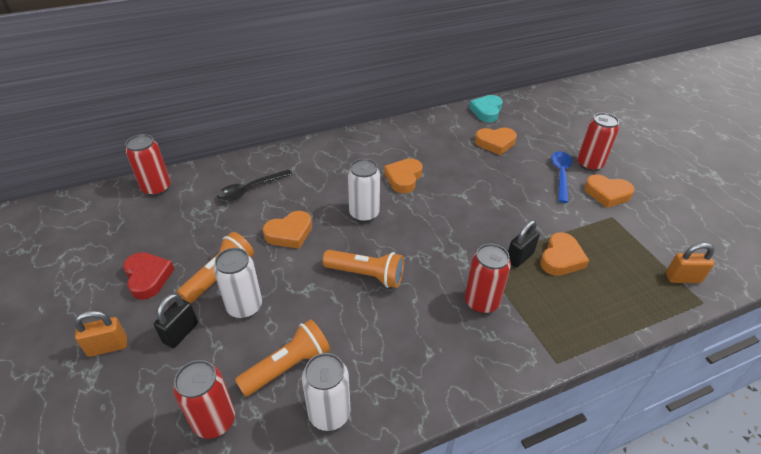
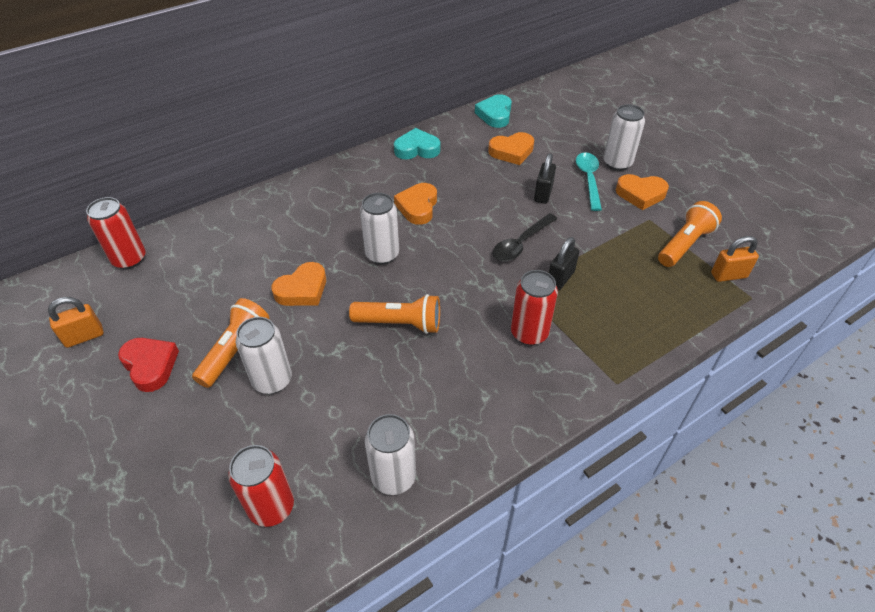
camera: 10 degrees left, 5 degrees up
(108, 347) = (127, 450): orange padlock -> orange padlock (84, 336)
(181, 333) = (207, 421): black padlock -> black padlock (543, 194)
(250, 190) = (243, 245): black spoon -> black spoon (521, 244)
(288, 366) = (337, 436): orange flashlight -> orange flashlight (684, 244)
(413, 131) = (417, 149): none -> turquoise heart
(560, 175) = (588, 179): blue spoon -> turquoise spoon
(561, 258) = (604, 273): orange heart -> none
(589, 164) = (617, 163): red can -> white can

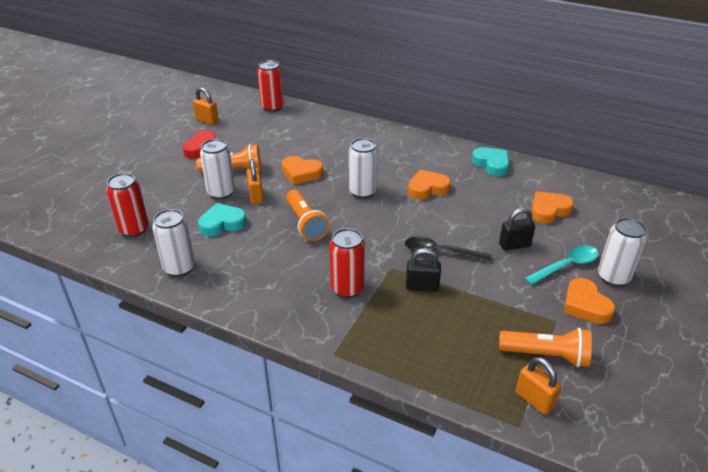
camera: 60 degrees right, 10 degrees down
(311, 348) = (256, 196): none -> orange padlock
(495, 114) = (586, 185): turquoise heart -> turquoise heart (222, 223)
(511, 152) = (548, 210): orange heart -> orange heart turned 105 degrees clockwise

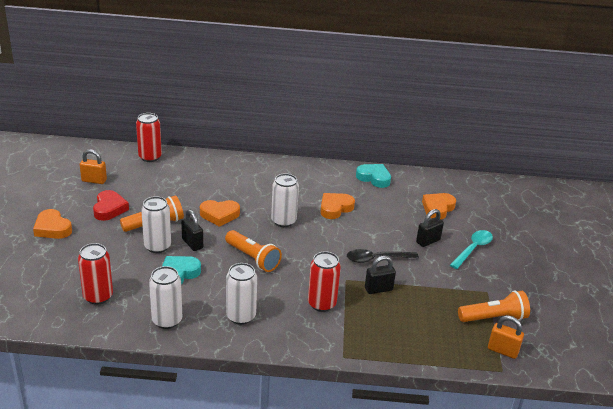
camera: 25 degrees left, 5 degrees down
(256, 196) = (192, 243): orange padlock -> black padlock
(585, 305) = (501, 275): orange heart -> orange heart (52, 228)
(613, 277) = (508, 250): white can -> white can (241, 316)

